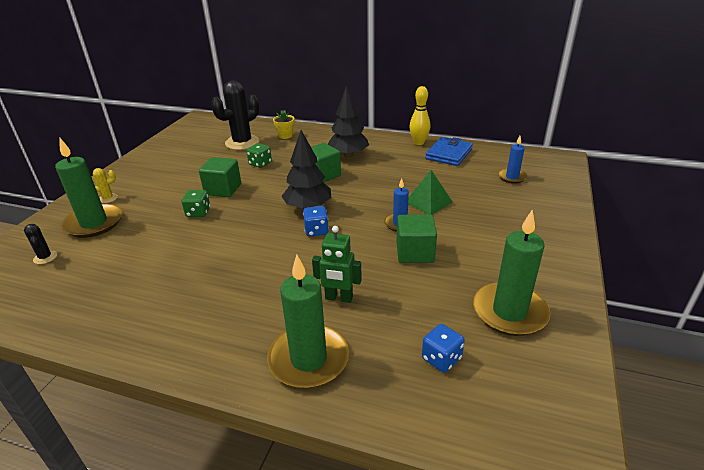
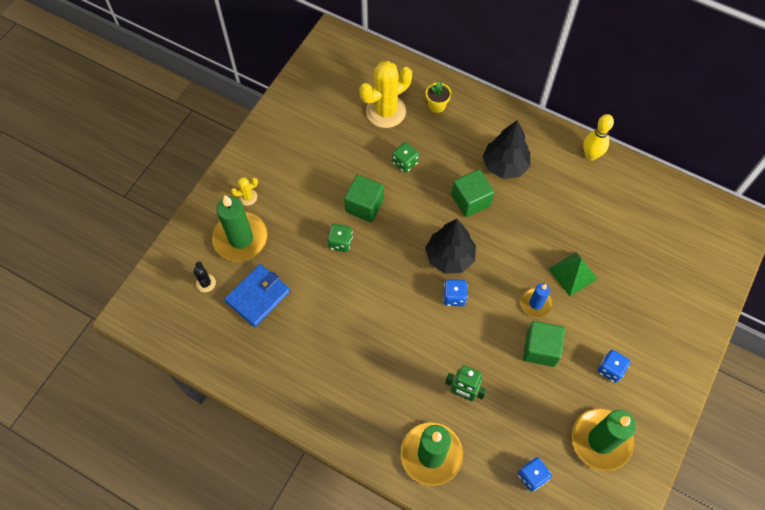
camera: 10 degrees right, 30 degrees up
(242, 143) = (386, 111): black cactus -> yellow cactus
(449, 154) = (619, 187): blue wallet -> blue wallet (258, 296)
(492, 256) = (610, 369): none -> blue dice
(512, 177) = (674, 248): blue candle -> none

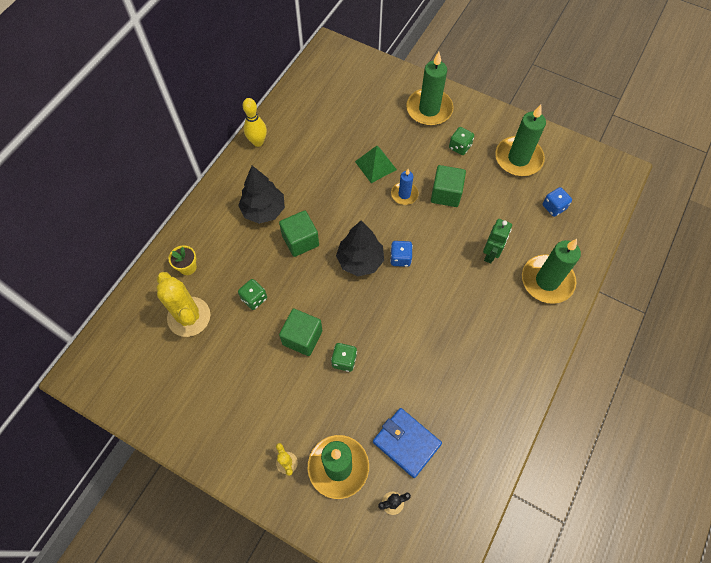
camera: 90 degrees left, 0 degrees up
(610, 369) = (460, 147): blue dice -> green dice
(664, 336) = (429, 109): none -> green candle

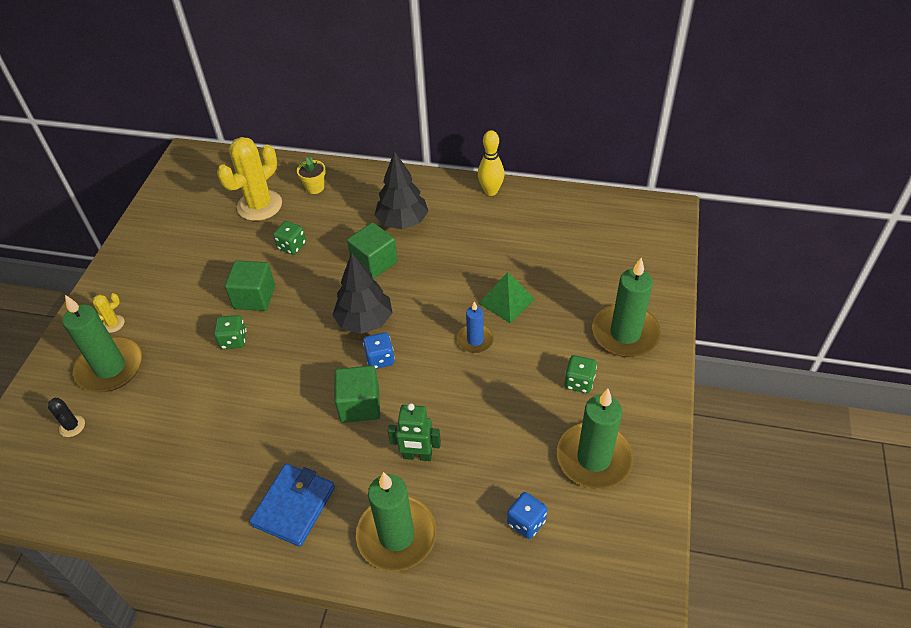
camera: 75 degrees right, 15 degrees down
(406, 443) = (142, 423): blue wallet -> blue wallet (294, 506)
(446, 194) = (494, 384): green cube -> green cube (360, 405)

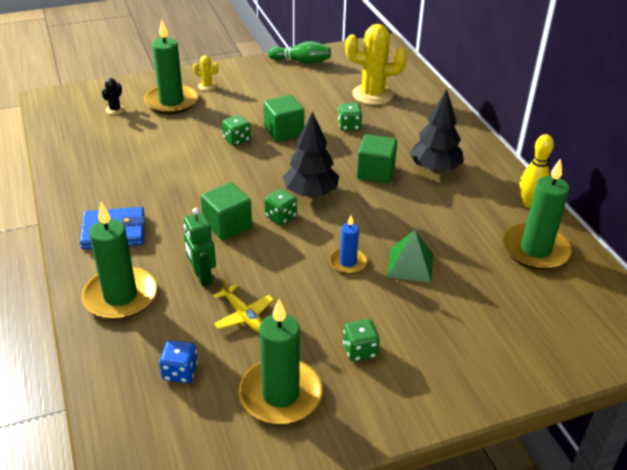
camera: 55 degrees right, 10 degrees down
(150, 228) = (301, 62): none -> green bowling pin
(315, 187) = (420, 111): yellow flower pot -> none
(380, 359) = (280, 217): blue dice -> green dice
(488, 445) = (243, 315): none -> yellow plane
(625, 333) = (450, 363): green candle -> green candle (535, 250)

